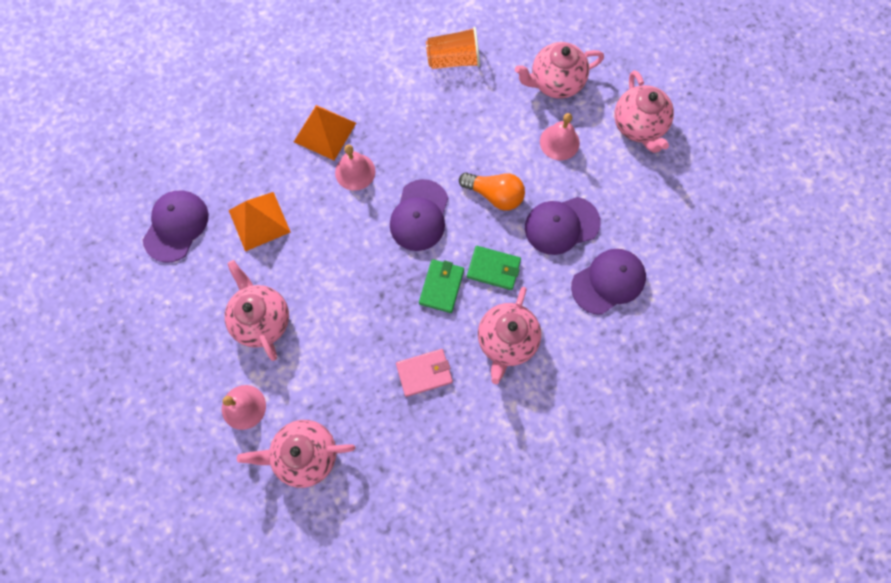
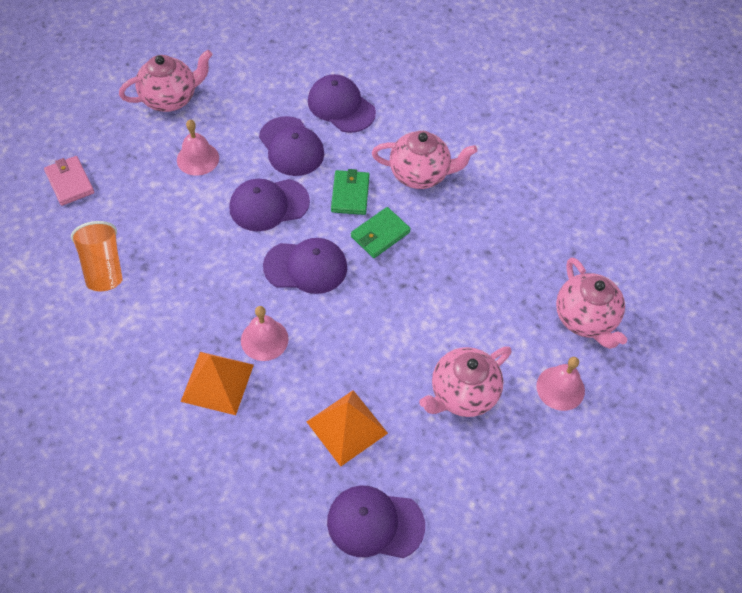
camera: 105 degrees left, 15 degrees down
(424, 373) = (472, 234): pink wallet -> pink wallet (69, 182)
(441, 286) = (380, 234): green wallet -> green wallet turned 45 degrees counterclockwise
(494, 195) = (269, 205): orange light bulb -> purple cap
(555, 83) = (125, 170): pink teapot -> none

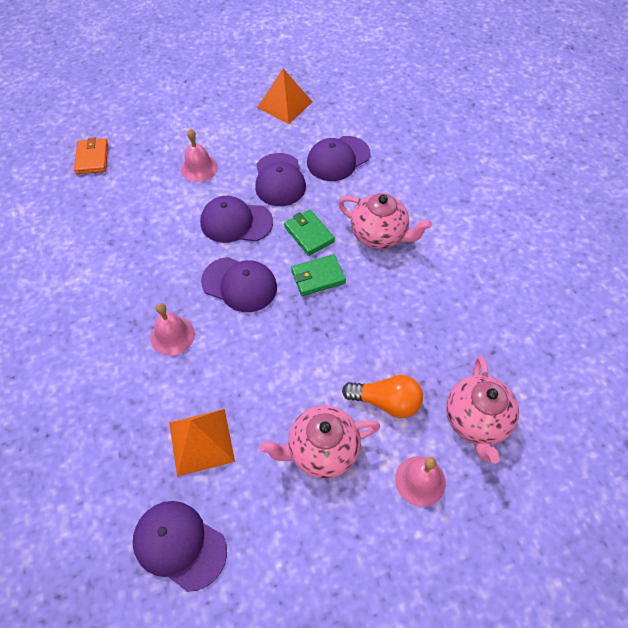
camera: 25 degrees right, 0 degrees up
(69, 182) = (92, 158): pink wallet -> orange wallet
(103, 267) = (79, 232): orange cup -> none
(171, 99) = (203, 115): pink teapot -> none
(217, 382) = (114, 359): orange pyramid -> orange pyramid (284, 104)
(341, 106) = (338, 159): purple cap -> purple cap turned 105 degrees counterclockwise
(350, 194) = (309, 234): green wallet -> green wallet turned 60 degrees counterclockwise
(499, 330) = (386, 401): none -> orange light bulb

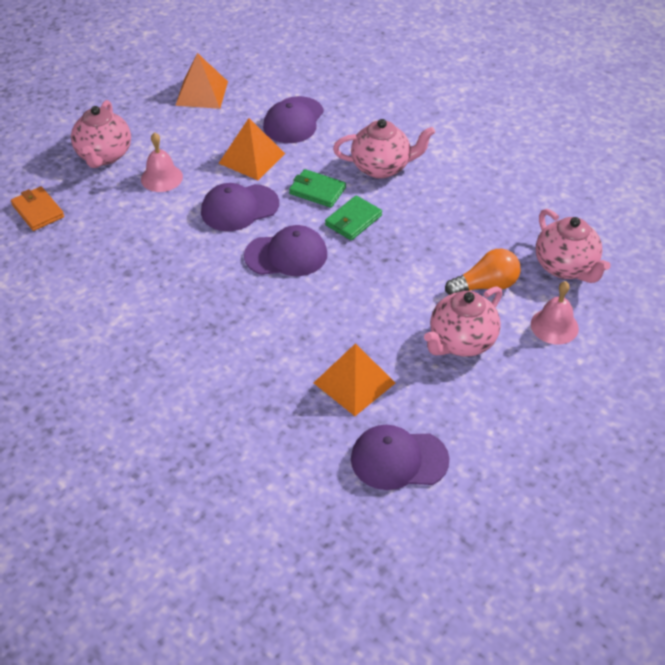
camera: 30 degrees left, 10 degrees down
(172, 335) = (258, 319): pink bell -> none
(173, 130) = (104, 156): none -> pink teapot
(279, 180) = (252, 158): purple cap -> orange pyramid

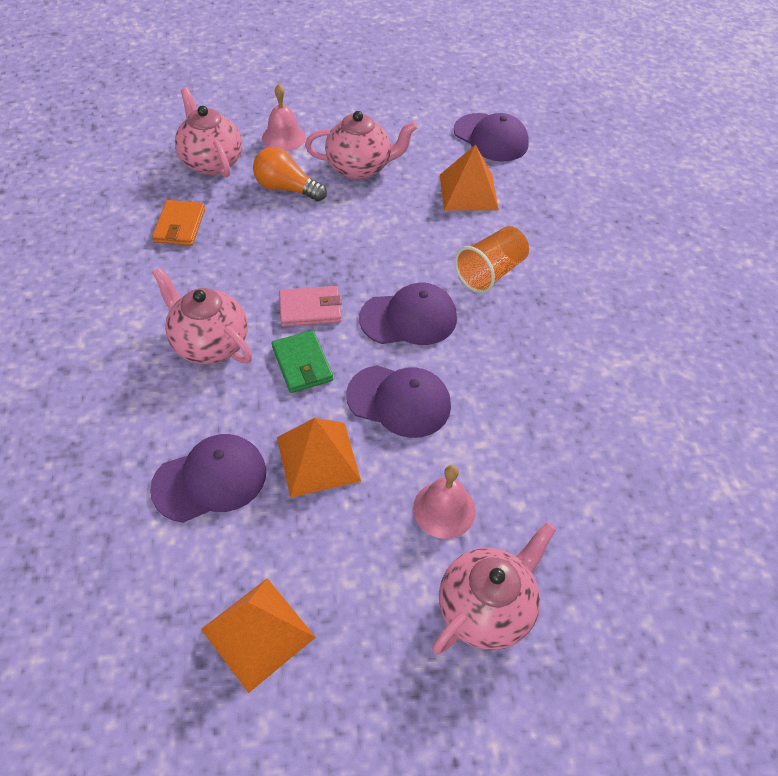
camera: 140 degrees left, 5 degrees up
(38, 211) = (631, 570): orange wallet -> orange wallet (180, 226)
(265, 323) = (490, 273): none -> orange cup
(286, 255) = (409, 318): purple cap -> purple cap turned 135 degrees clockwise
(353, 220) = (310, 309): green wallet -> pink wallet
(566, 267) = (211, 162): pink teapot -> pink teapot turned 45 degrees counterclockwise

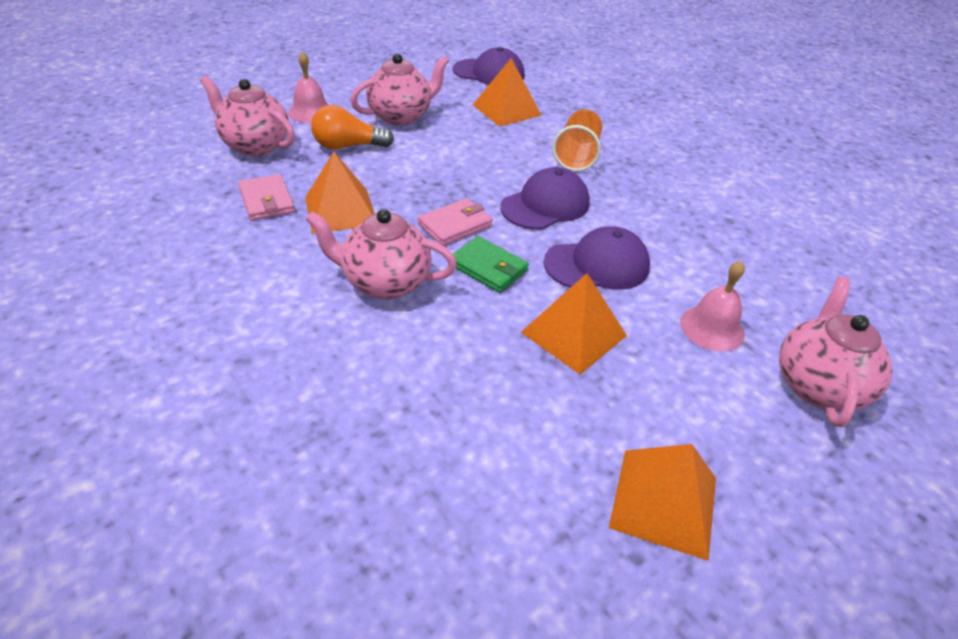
camera: 30 degrees left, 10 degrees down
(180, 226) = (267, 201): orange wallet -> pink wallet
(210, 480) = (492, 392): purple cap -> none
(229, 257) = (341, 210): none -> orange pyramid

